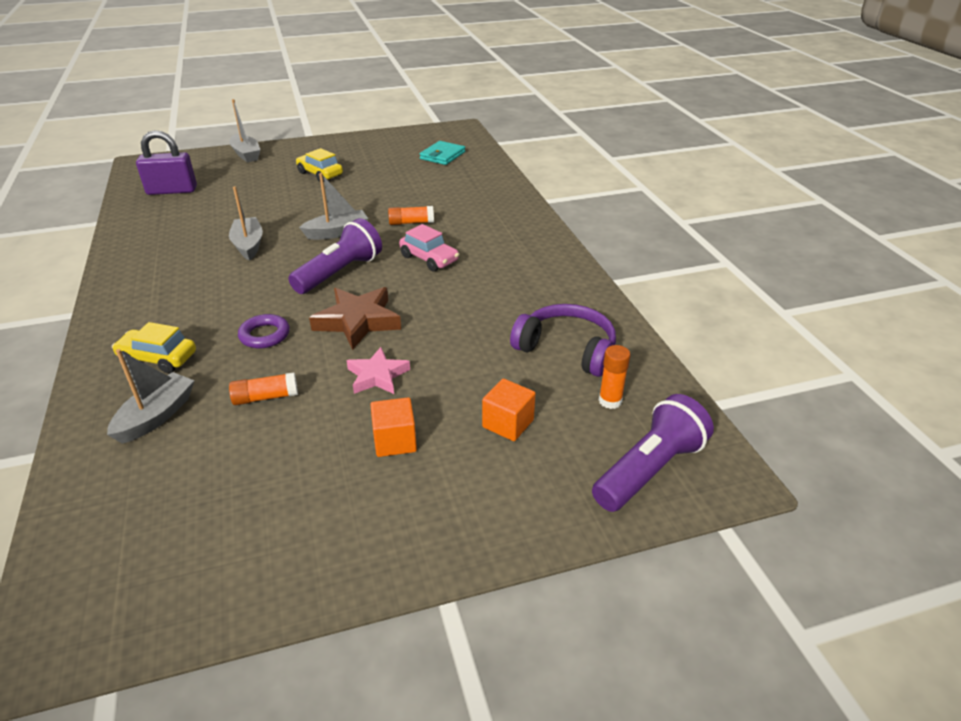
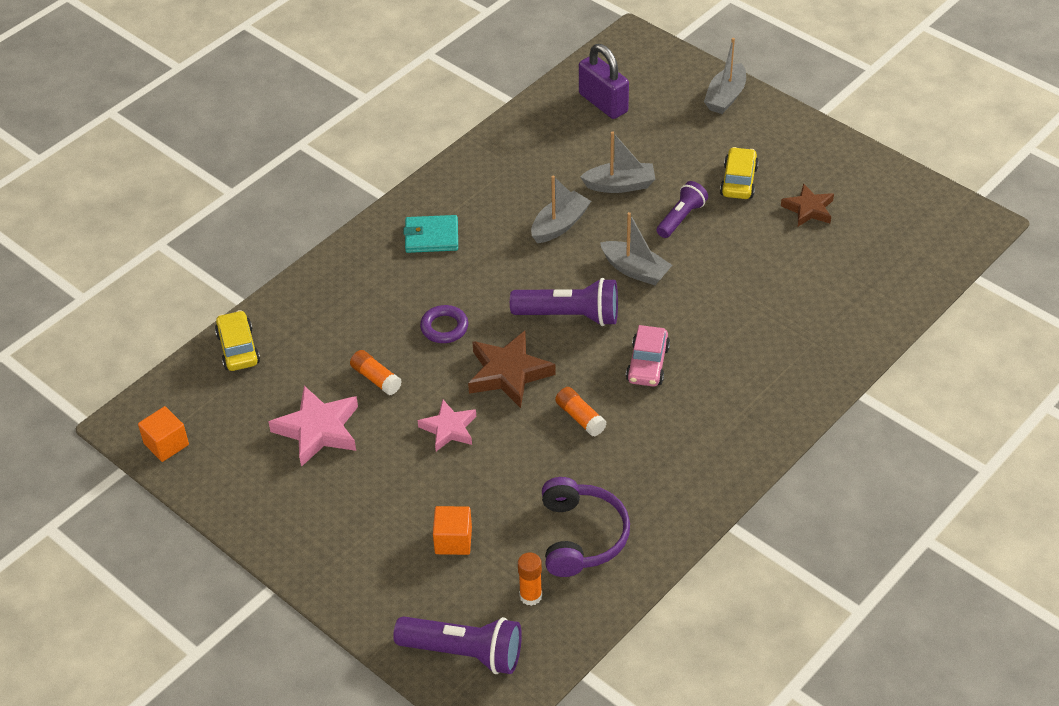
camera: 60 degrees right, 10 degrees up
(156, 416) = (314, 333): grey boat -> grey boat (620, 185)
(158, 358) = (370, 287): yellow car -> yellow car (238, 348)
(276, 463) = (318, 430): none -> pink star
(318, 201) = (681, 218): none -> purple flashlight
(378, 163) = (808, 209): none -> brown star
(395, 441) = (385, 482): orange cube -> orange cube (166, 444)
(411, 223) = (704, 312): orange glue stick -> orange glue stick (580, 417)
(442, 155) = (884, 250): turquoise wallet -> turquoise wallet (431, 236)

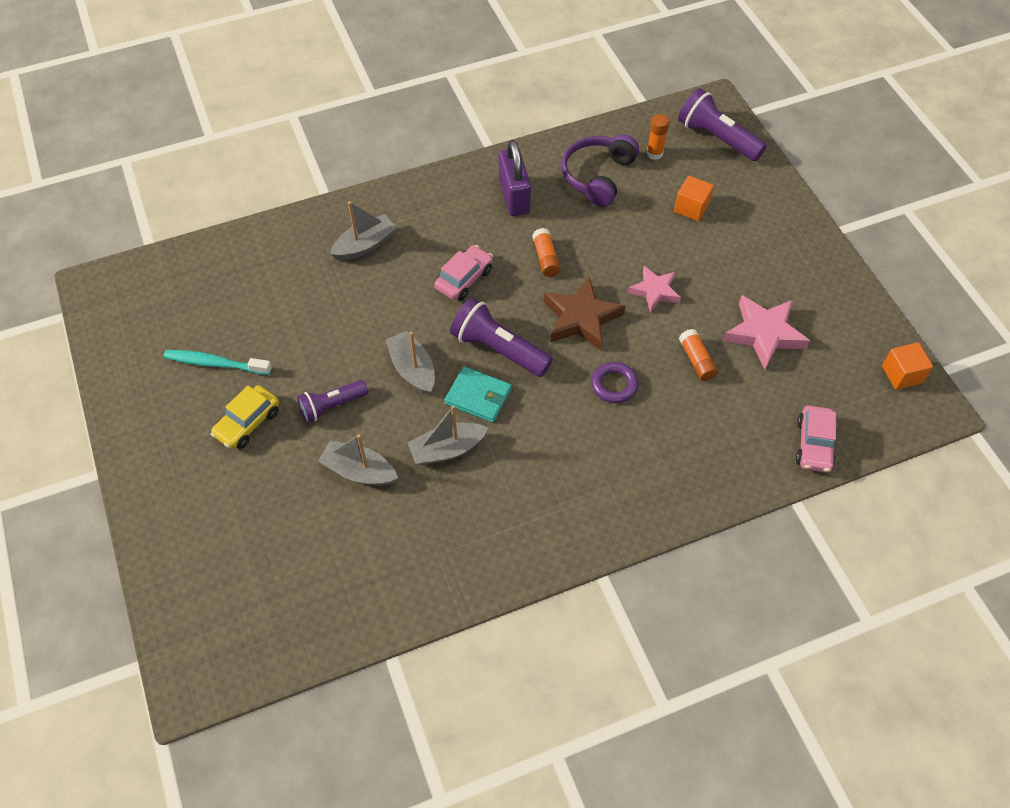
camera: 155 degrees left, 10 degrees up
(238, 348) = (814, 445): yellow car -> pink car
(431, 236) = (577, 493): turquoise wallet -> turquoise wallet (478, 396)
(603, 103) = (297, 595): purple padlock -> purple padlock (514, 196)
(725, 97) = (168, 538): grey boat -> grey boat (365, 245)
(808, 209) = (215, 363): brown star -> turquoise toothbrush

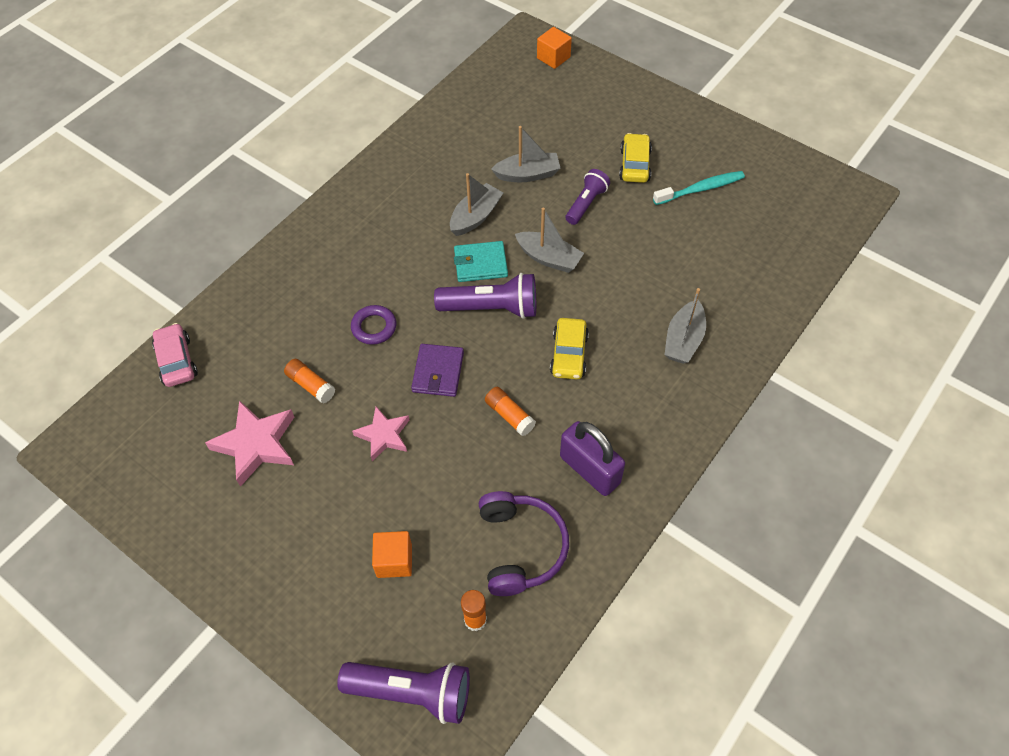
camera: 150 degrees right, 0 degrees up
(464, 279) = (569, 355): pink car -> yellow car
(581, 318) = (438, 372): brown star -> purple wallet
(901, 374) = (106, 470): orange cube -> orange cube (553, 58)

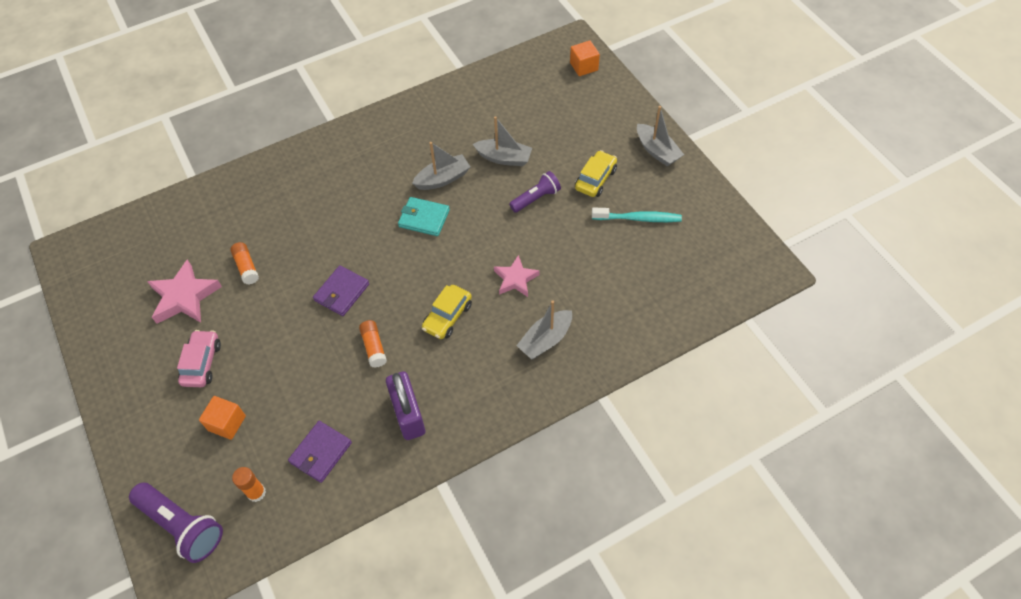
camera: 25 degrees right, 0 degrees up
(177, 361) = (168, 213): pink car -> pink car (202, 363)
(374, 327) = (316, 239): purple ring -> none
(384, 435) = (275, 326): pink star -> pink star (515, 279)
(491, 308) = (411, 257): purple flashlight -> none
(520, 547) = (320, 452): purple headphones -> purple wallet
(549, 258) = (479, 233): grey boat -> grey boat (657, 151)

